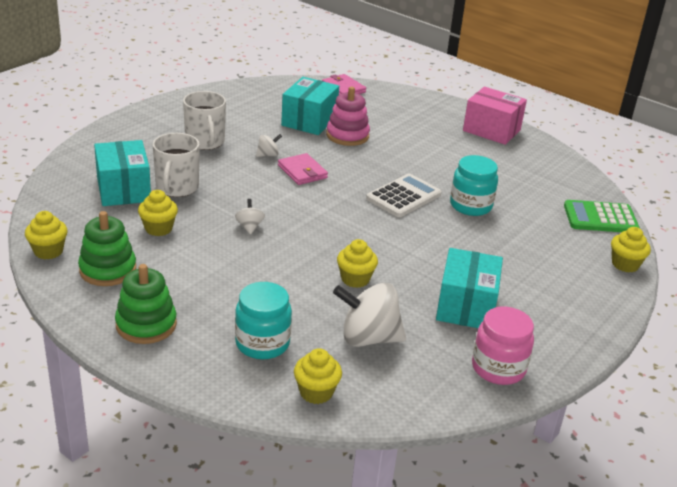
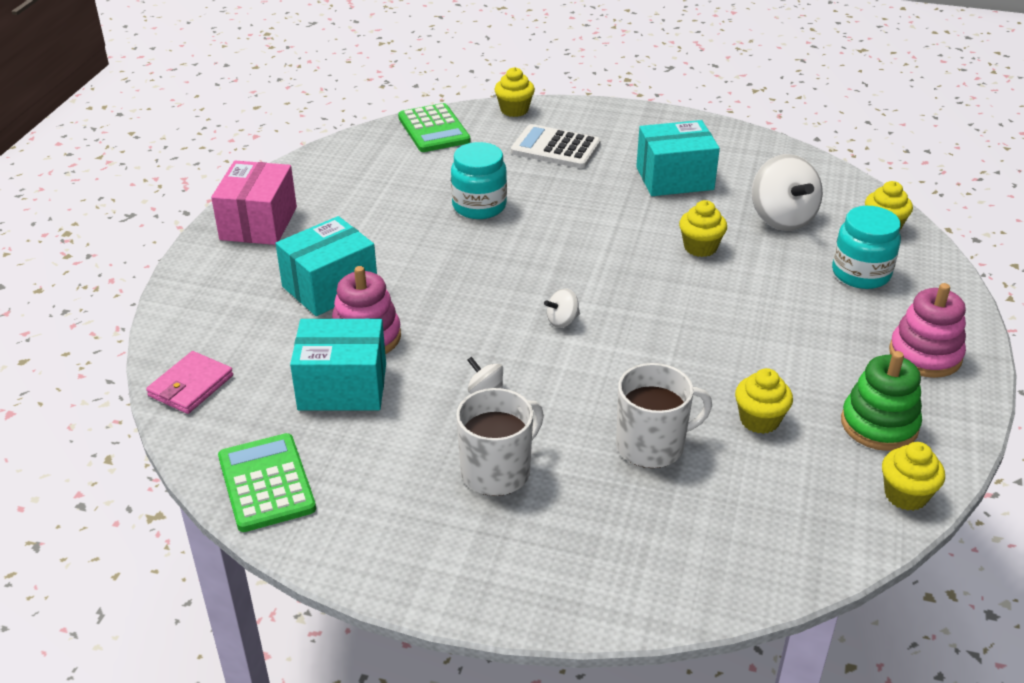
camera: 110 degrees left, 5 degrees up
(123, 190) = (707, 496): turquoise box -> turquoise box (330, 287)
(146, 325) = (925, 355): green stacking toy -> pink stacking toy
(249, 227) = (679, 348): white spinning top -> white spinning top (562, 321)
(255, 91) = (266, 483): none -> green calculator
(302, 172) = (507, 347): pink wallet -> none
(403, 196) = (500, 254): white calculator -> white calculator (555, 148)
(498, 368) = (744, 150): pink jar -> none

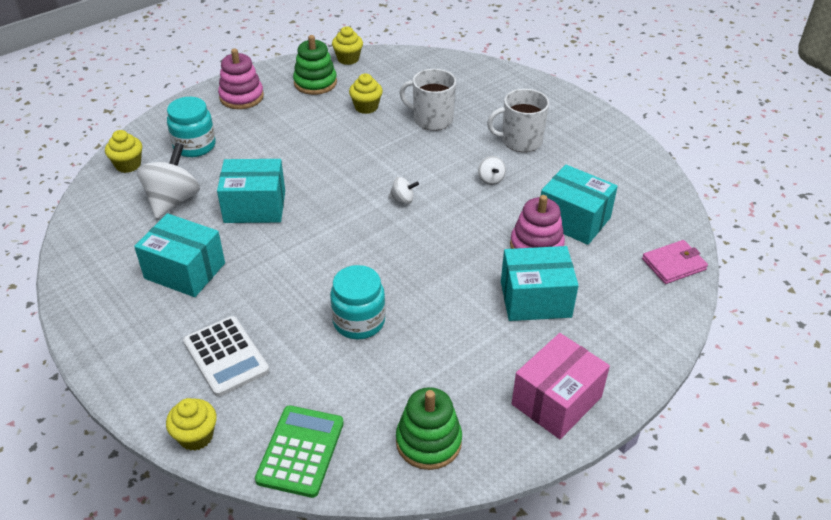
camera: 145 degrees left, 5 degrees up
(266, 483) = (649, 186): green calculator -> none
(345, 165) = (428, 441): none -> green stacking toy
(700, 247) = (255, 206): yellow cupcake -> turquoise box

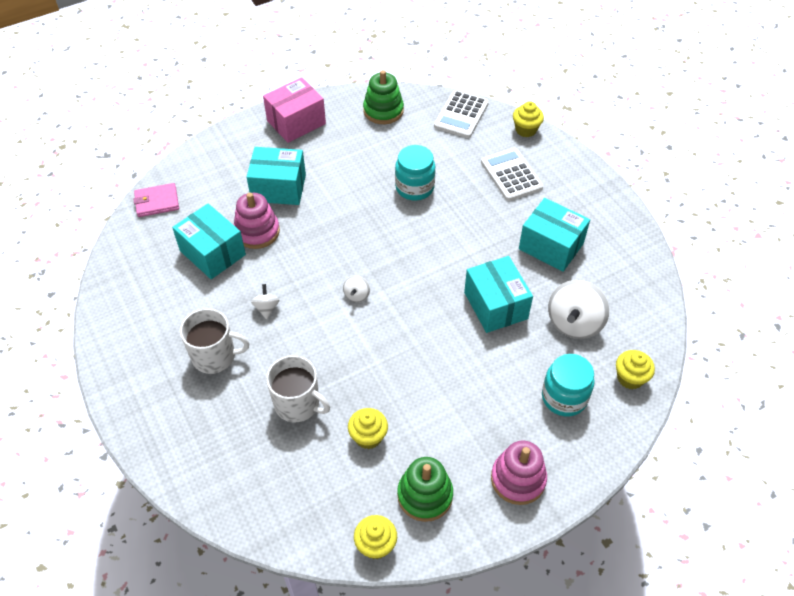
camera: 170 degrees left, 10 degrees up
(255, 206) = (495, 305): turquoise box -> turquoise box turned 60 degrees clockwise
(300, 451) = (461, 115): green calculator -> white calculator
(403, 199) = (356, 295): white spinning top -> white spinning top turned 90 degrees counterclockwise

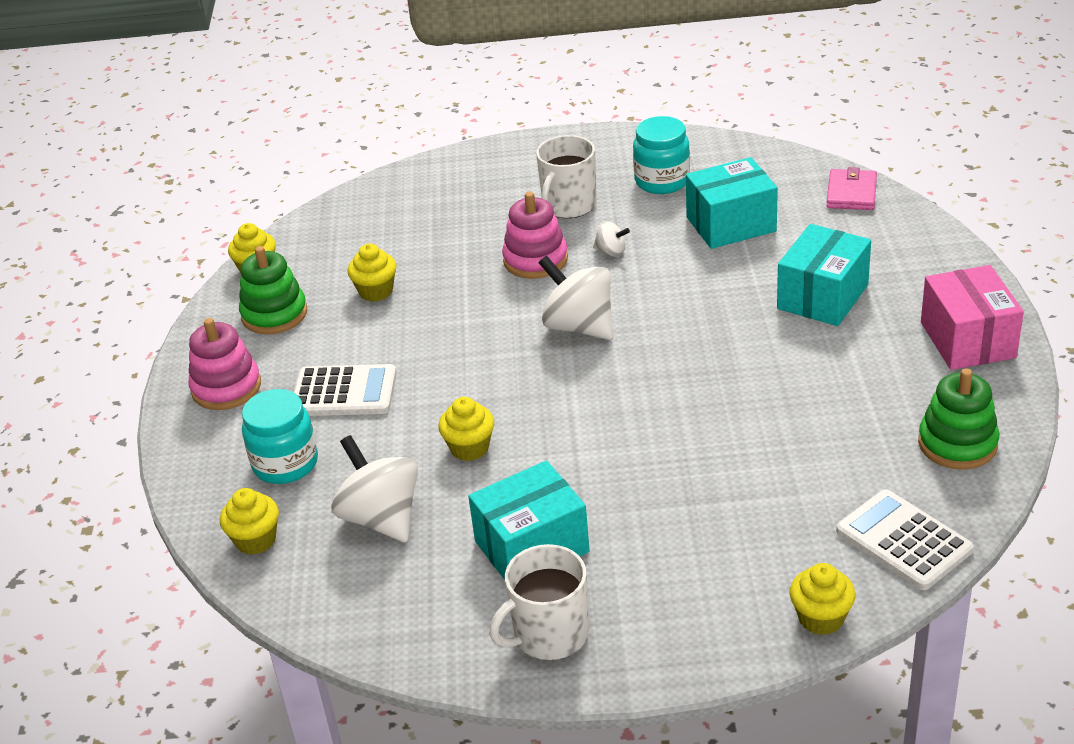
camera: 120 degrees right, 15 degrees down
(257, 231) = (747, 264): pink stacking toy -> pink stacking toy (535, 260)
(298, 404) = (459, 251): white mug -> white mug (549, 634)
(356, 295) = (579, 326): white spinning top -> white spinning top, size x2.10
(414, 187) = (748, 431): turquoise jar -> turquoise jar (662, 181)
(495, 305) = (469, 448): turquoise box -> yellow cupcake
(511, 175) = (714, 555): white calculator -> white calculator (344, 392)

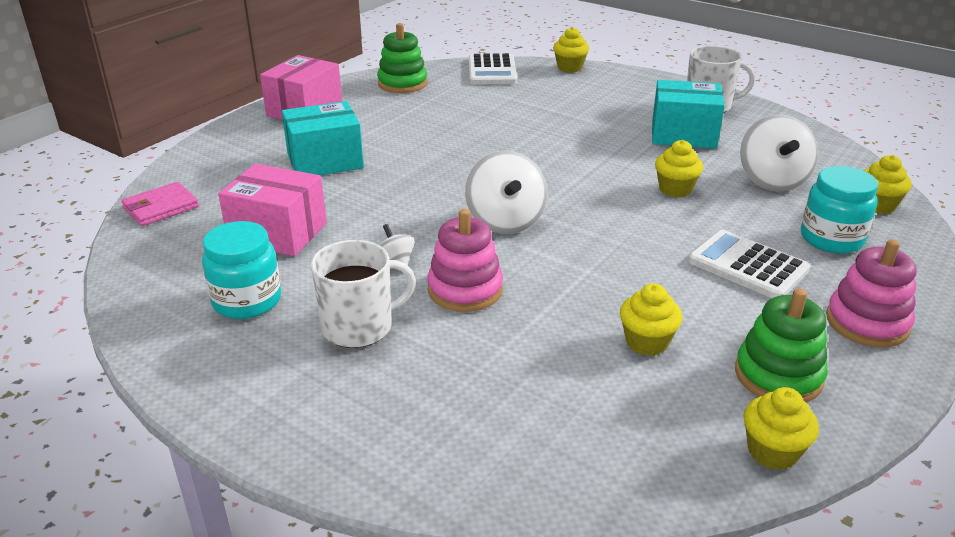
camera: 145 degrees left, 5 degrees down
(731, 224) = (278, 232): turquoise box -> pink box

